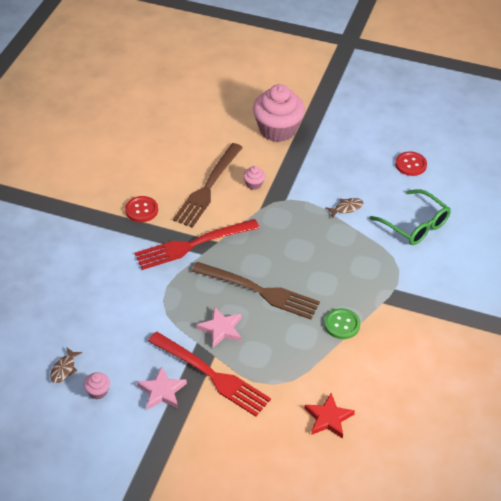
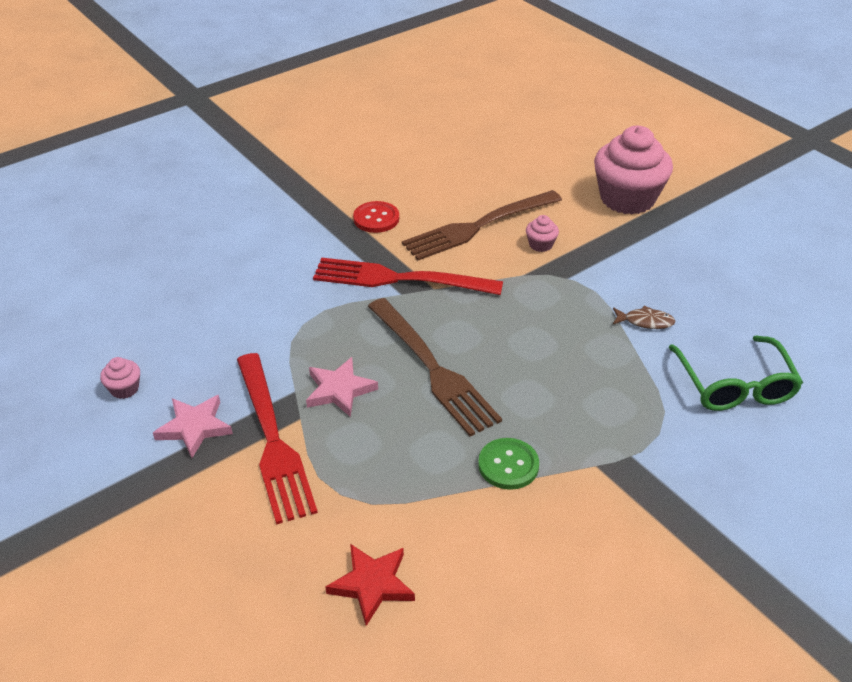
camera: 35 degrees right, 5 degrees down
(64, 369) = (117, 345): brown fish -> none
(410, 164) = (789, 307): red button -> none

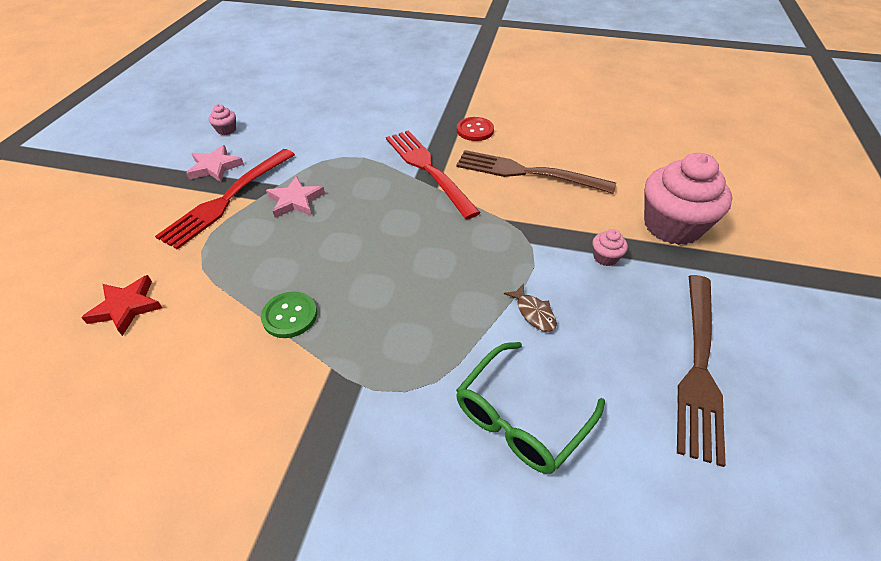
camera: 50 degrees right, 5 degrees up
(432, 368) = (355, 228): brown fork -> brown fork (699, 366)
(540, 245) = (549, 210): pink cupcake -> pink cupcake (605, 257)

